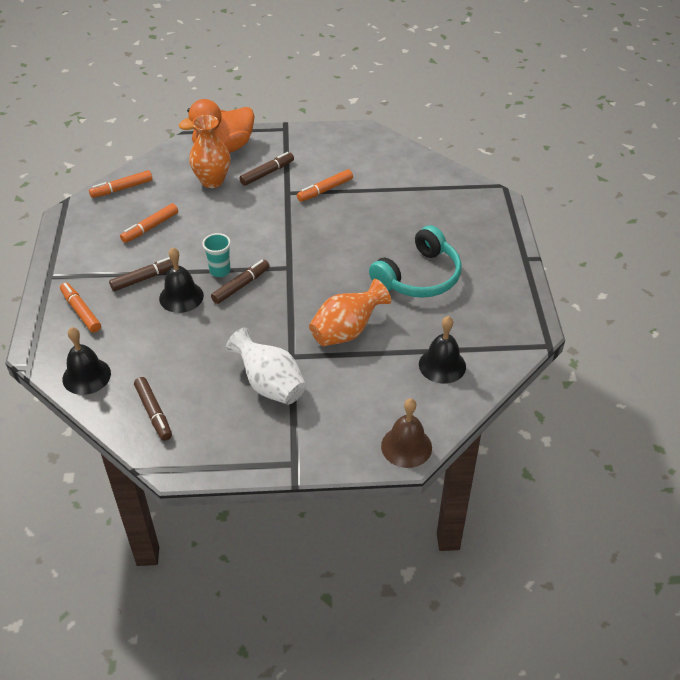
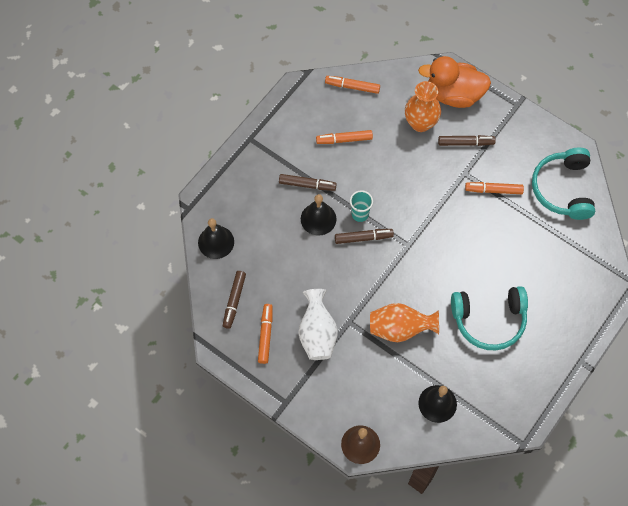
camera: 40 degrees right, 20 degrees up
(81, 311) = (248, 185): orange marker -> orange marker (265, 335)
(381, 159) = (562, 189): none -> turquoise headphones

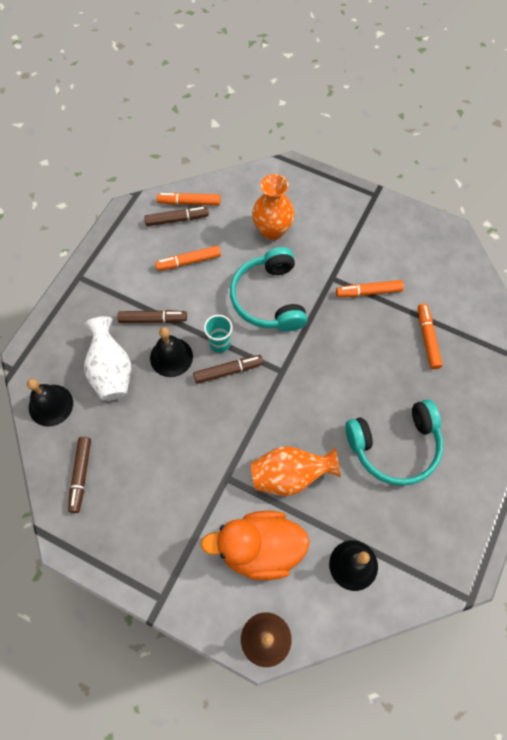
camera: 10 degrees left, 0 degrees up
(265, 335) = (125, 513): orange marker -> orange marker (427, 338)
(317, 333) = (189, 499): white vase -> white vase (111, 371)
(454, 94) = (303, 194): orange duck -> orange duck (260, 549)
(465, 143) = (327, 244): brown marker -> brown marker (177, 219)
(562, 189) = (445, 278): turquoise headphones -> turquoise headphones (268, 298)

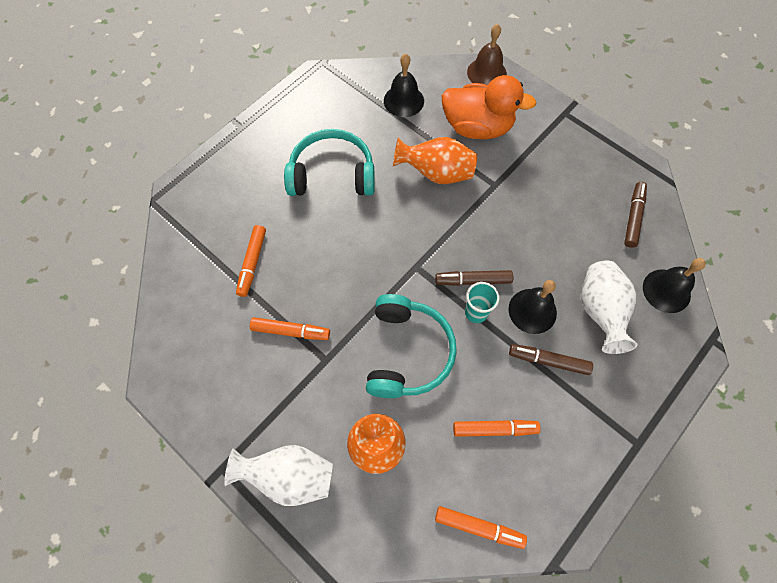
camera: 165 degrees left, 0 degrees up
(177, 219) = (500, 501): brown marker -> none
(327, 201) = (289, 476): none -> white vase

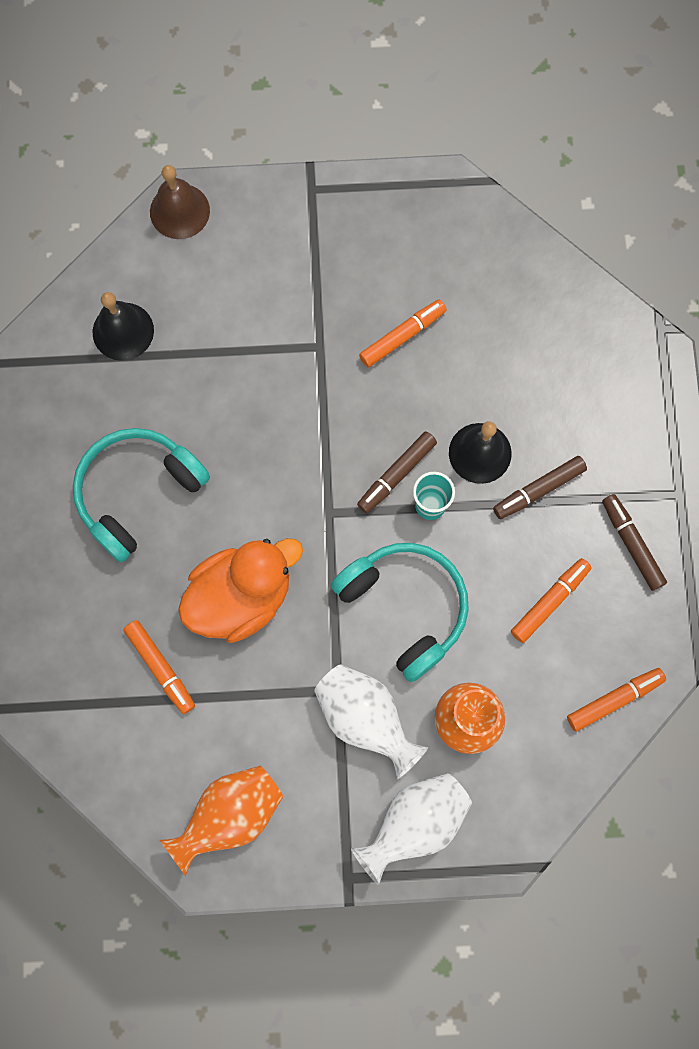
camera: 45 degrees left, 10 degrees up
(291, 331) = (275, 696): orange marker -> orange marker (402, 336)
(436, 173) = (246, 389): orange vase -> orange vase (230, 815)
(477, 127) = (235, 292): orange duck -> orange duck (241, 597)
(600, 311) = (541, 394): white vase -> white vase (365, 718)
(633, 217) = (486, 258): brown marker -> brown marker (631, 544)
(666, 290) = (581, 314): black bell -> none

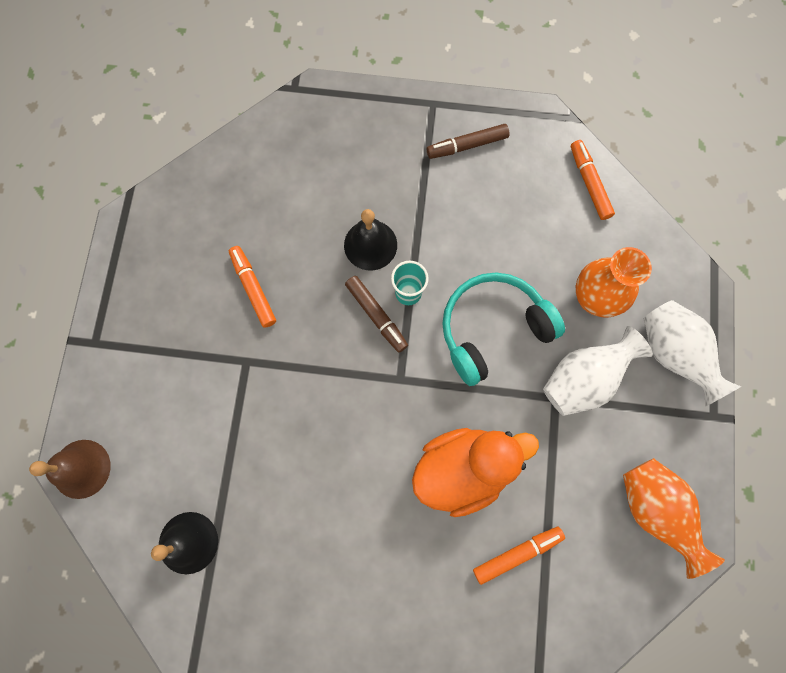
camera: 80 degrees left, 0 degrees up
(137, 492) = (349, 551): turquoise headphones -> none
(241, 597) = (463, 469): orange duck -> orange duck turned 90 degrees clockwise
(538, 490) = (410, 205): brown marker -> none
(550, 601) = (504, 215): orange marker -> none

